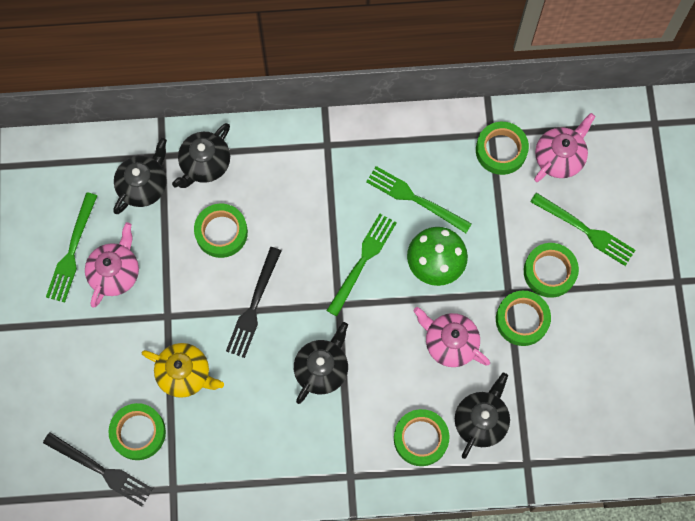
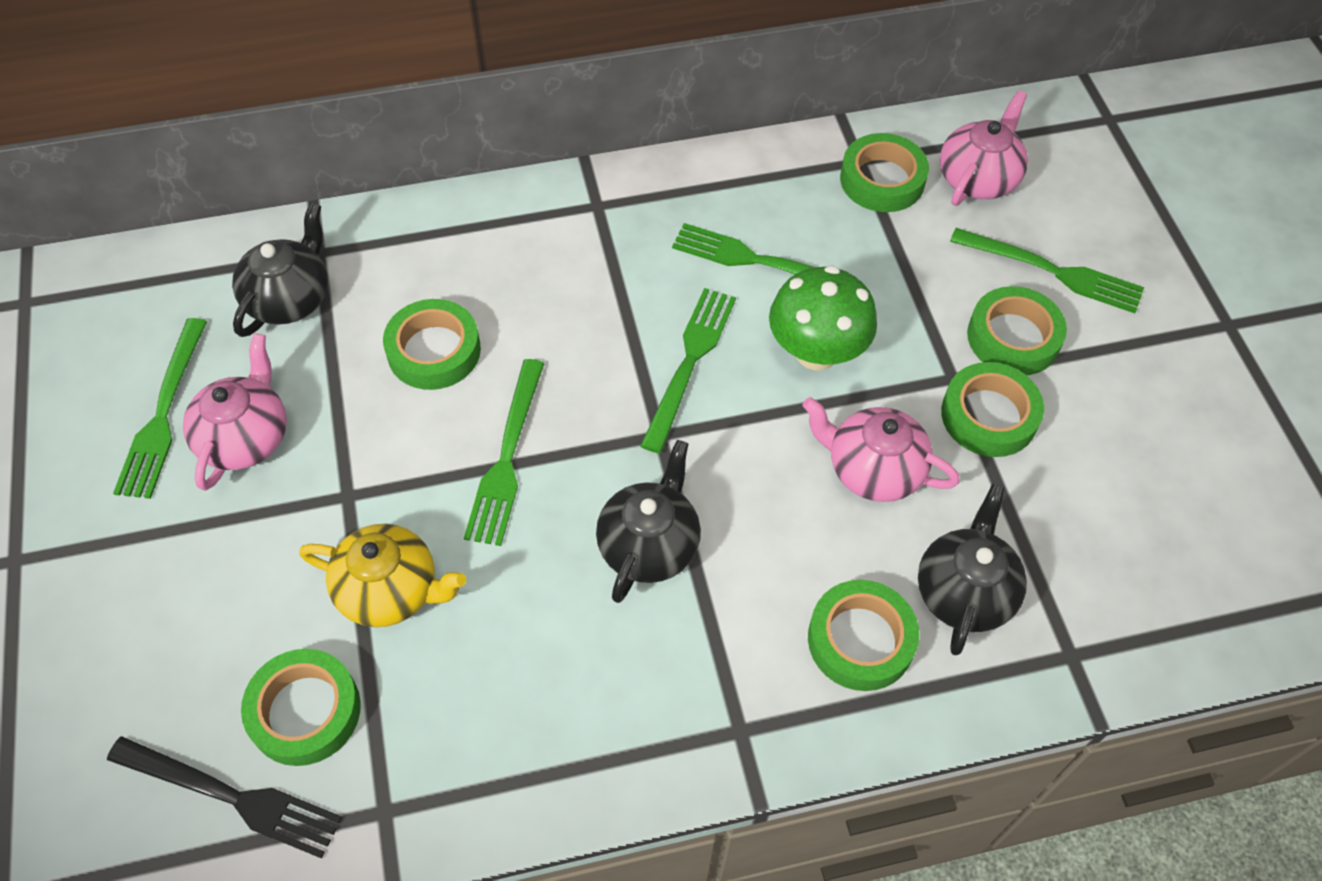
camera: 10 degrees left, 15 degrees down
(205, 164) = (394, 256): black teapot -> none
(253, 306) = (507, 458): black fork -> green fork

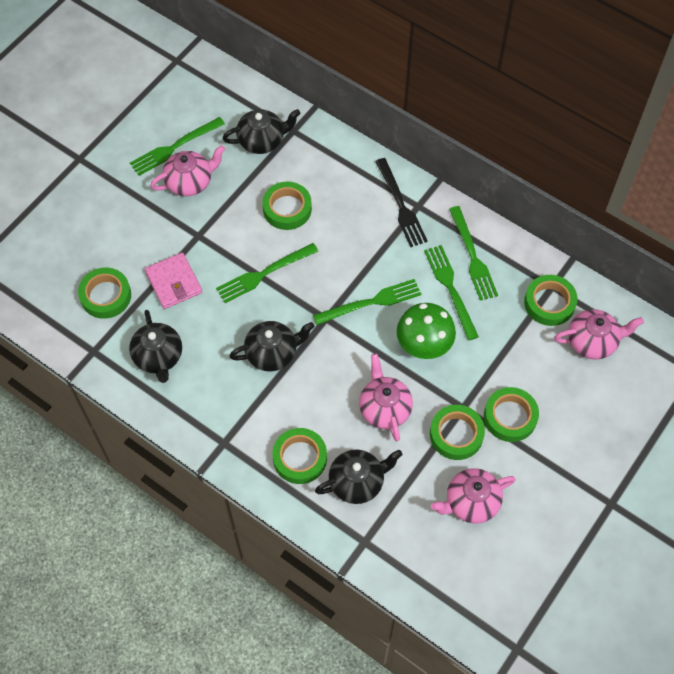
camera: 50 degrees right, 5 degrees up
(232, 797) = (58, 301): black fork -> black fork (401, 206)
(390, 590) = (174, 282): yellow teapot -> pink wallet
(497, 713) = (158, 357): none -> black teapot
(1053, 271) = (566, 409): green fork -> green fork (472, 257)
(1109, 475) = (471, 502): none -> pink teapot

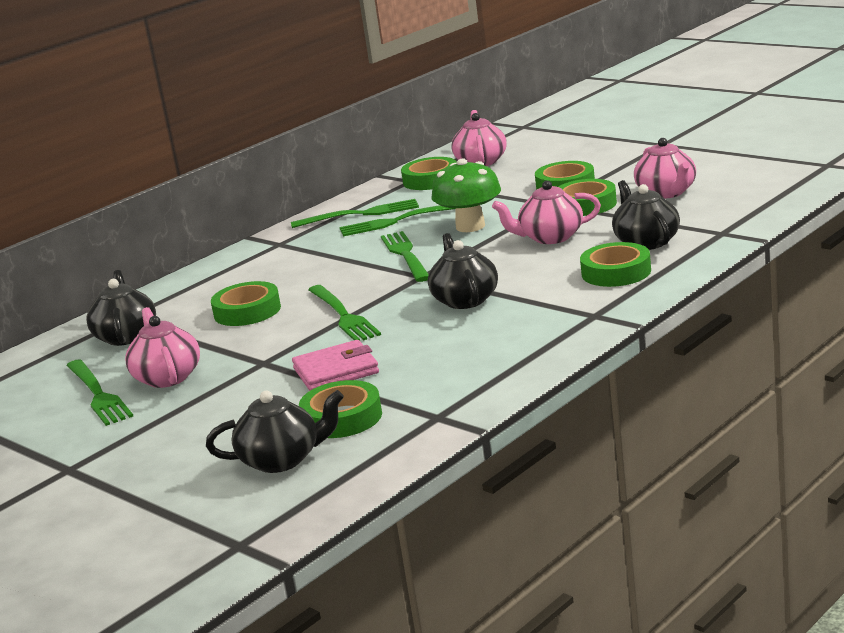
camera: 80 degrees left, 40 degrees down
(158, 357) = (457, 369): black teapot -> black teapot (282, 460)
(401, 206) = (274, 252): black fork -> none

